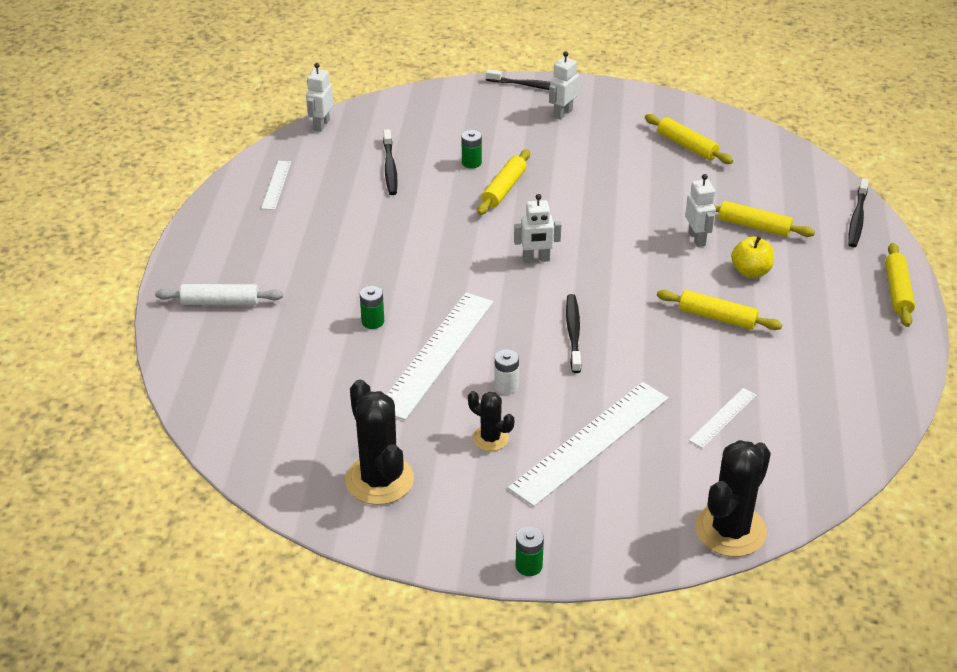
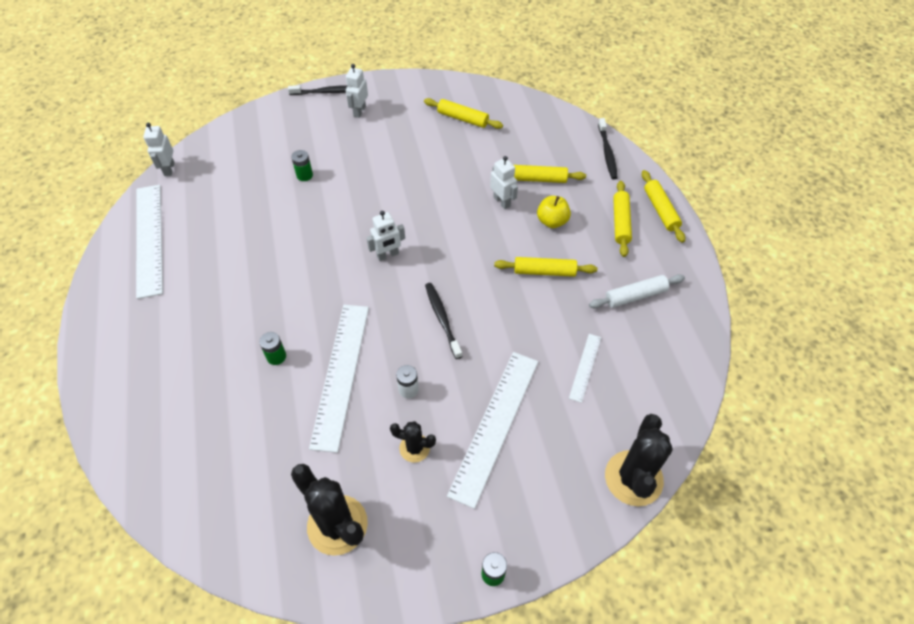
camera: 20 degrees left, 15 degrees up
(220, 302) = (137, 376): white rolling pin -> white rolling pin (635, 296)
(276, 185) = (149, 239): white ruler -> white ruler, size x2.07
(390, 168) = (240, 197): black toothbrush -> none
(504, 189) = (339, 194): yellow rolling pin -> yellow rolling pin (620, 222)

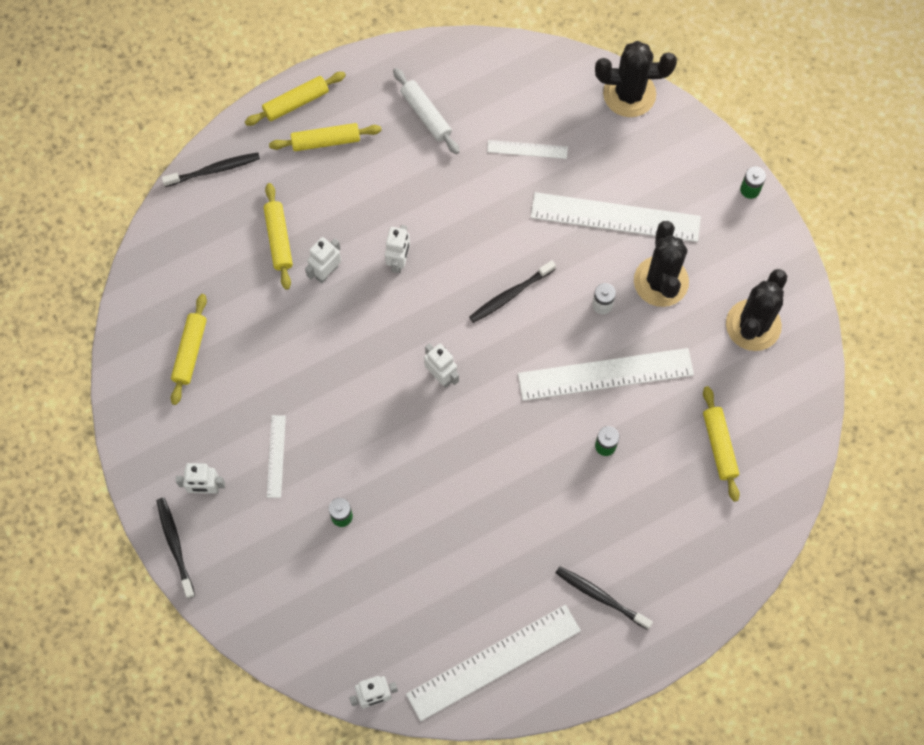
camera: 105 degrees left, 15 degrees up
(154, 319) = (600, 596): none -> black toothbrush
(366, 149) = (276, 456): none -> white ruler
(414, 448) = (661, 281): black cactus -> black cactus, size x1.84
(498, 248) = (399, 261): none -> white robot
(544, 271) = (418, 207): yellow rolling pin -> yellow rolling pin (719, 446)
(552, 221) = (343, 212): yellow apple -> none

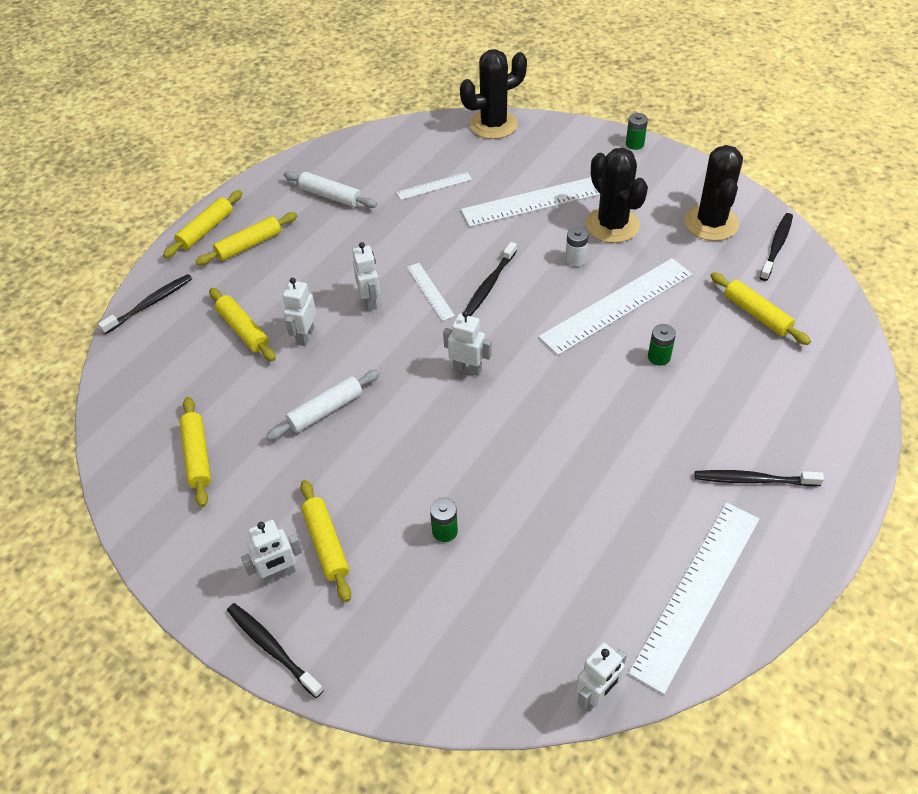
camera: 25 degrees left, 20 degrees down
(250, 482) = (326, 544): none -> yellow rolling pin
(276, 456) = (341, 508): white ruler -> white ruler (430, 291)
(307, 359) = (326, 410): none -> white rolling pin
(793, 382) = (776, 246): none -> black toothbrush

